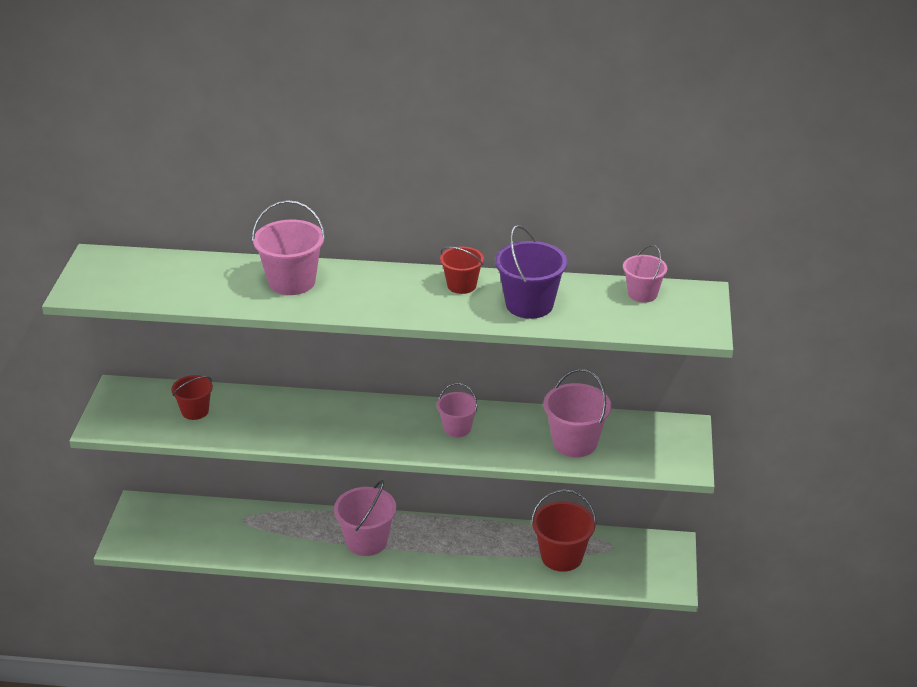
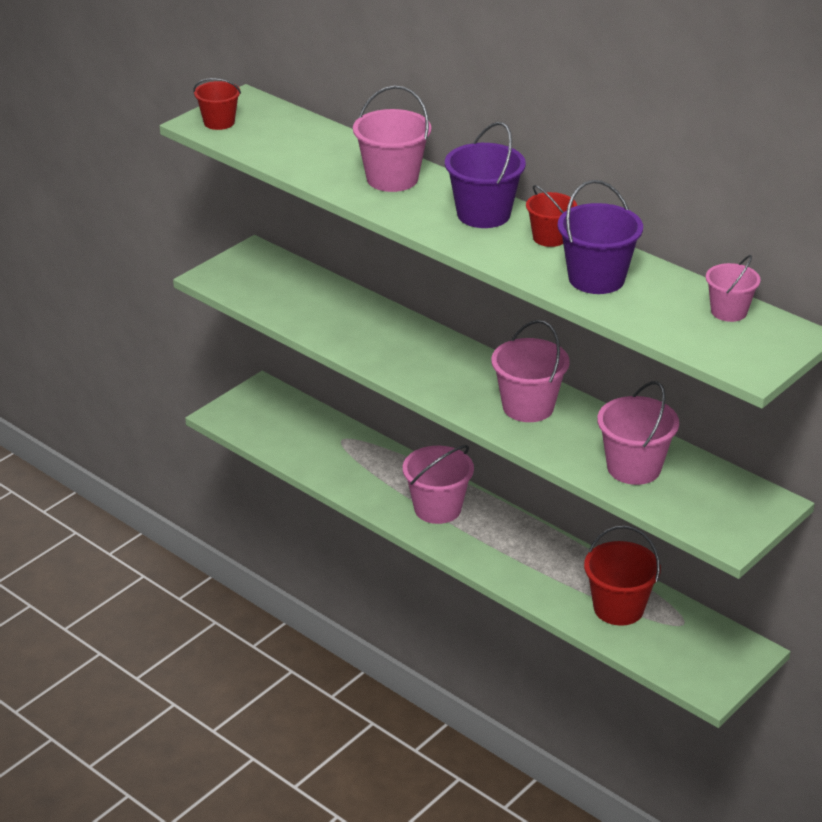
camera: 35 degrees right, 0 degrees up
(195, 411) = (301, 296): red bucket -> red bucket (219, 122)
(393, 285) = (483, 214): none -> purple bucket
(457, 428) = (528, 407): pink bucket -> pink bucket, size x1.60

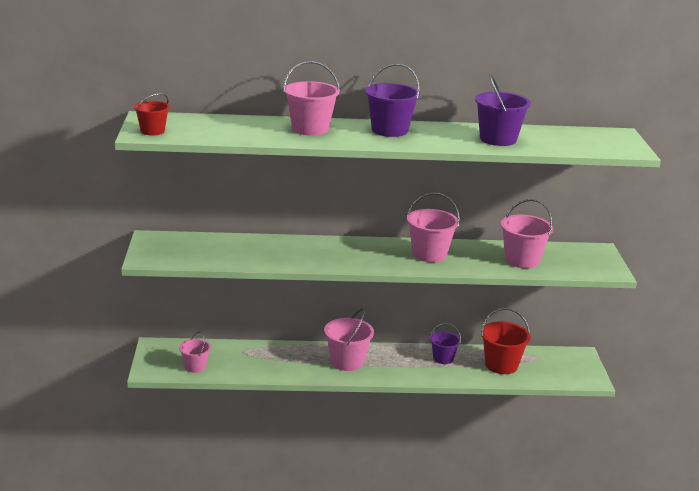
camera: 45 degrees left, 10 degrees down
(549, 238) = (441, 130): red bucket -> none
(557, 562) = (443, 358): none -> purple bucket
(728, 311) = (577, 134): pink bucket -> pink bucket (195, 367)

